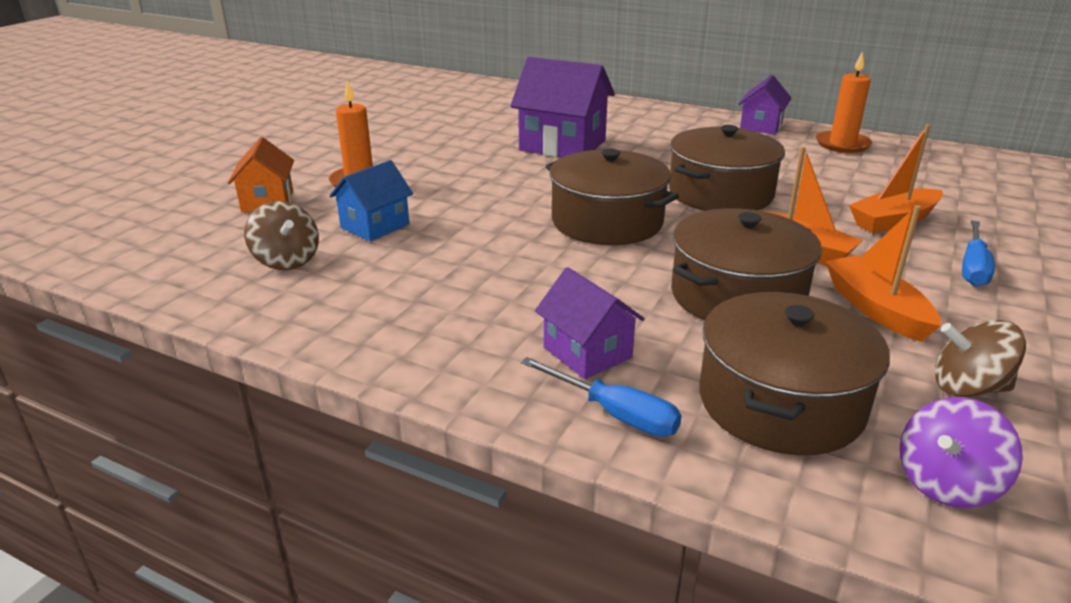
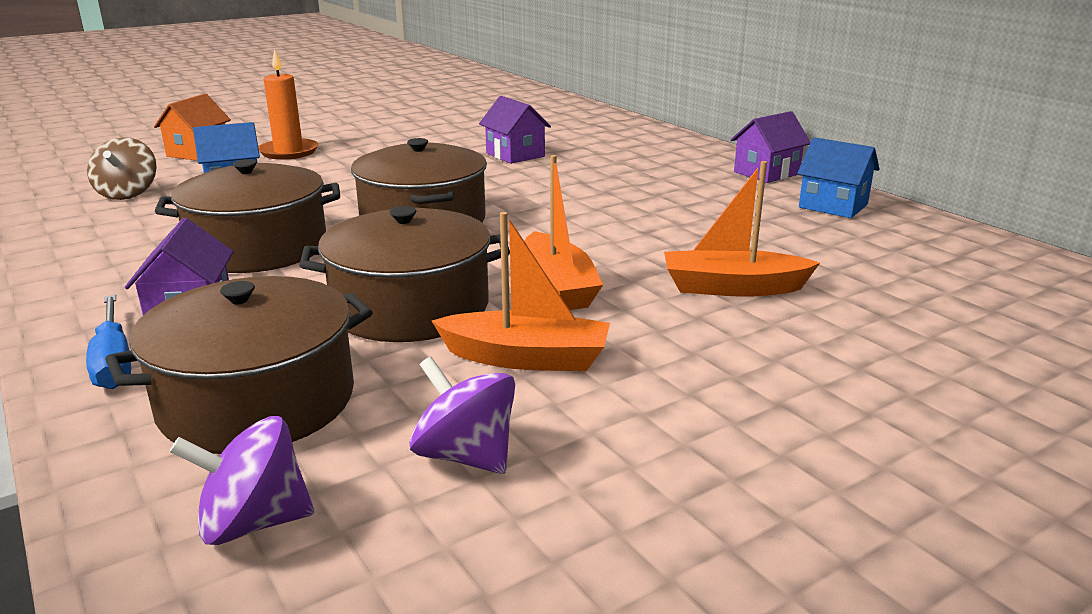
camera: 30 degrees right, 5 degrees down
(562, 145) = (515, 155): purple house -> purple house, size x0.59
(720, 193) = (585, 222): brown pot -> brown pot (258, 248)
(842, 144) = (833, 206): orange candle -> blue house
(876, 309) = (526, 358): orange boat -> orange boat turned 90 degrees clockwise
(968, 388) = (466, 455): brown spinning top -> purple spinning top
(973, 268) = (733, 354): blue screwdriver -> none

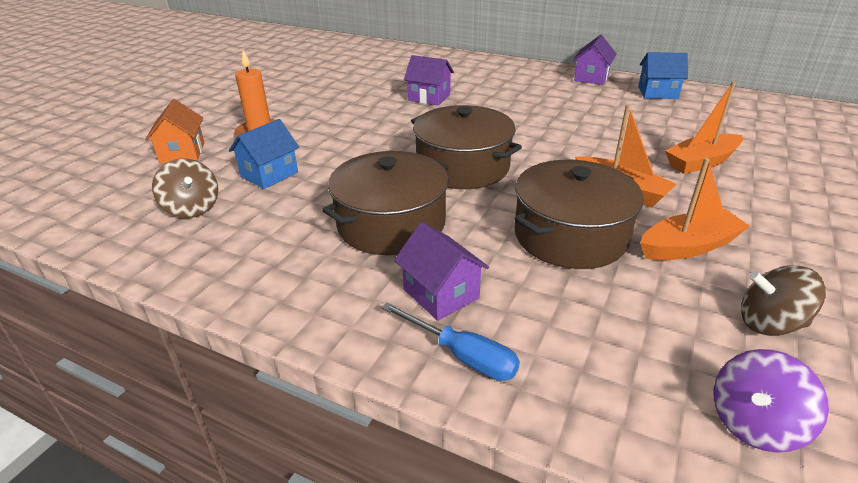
camera: 30 degrees left, 10 degrees up
(257, 401) = (607, 341): brown pot -> none
(466, 455) = (770, 323): purple spinning top -> brown spinning top

